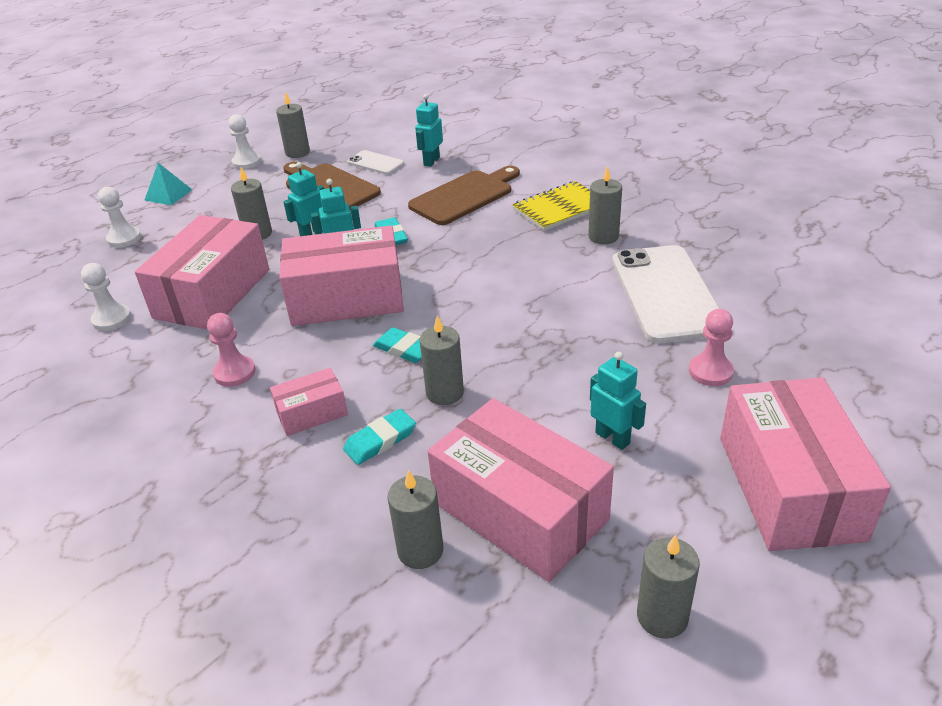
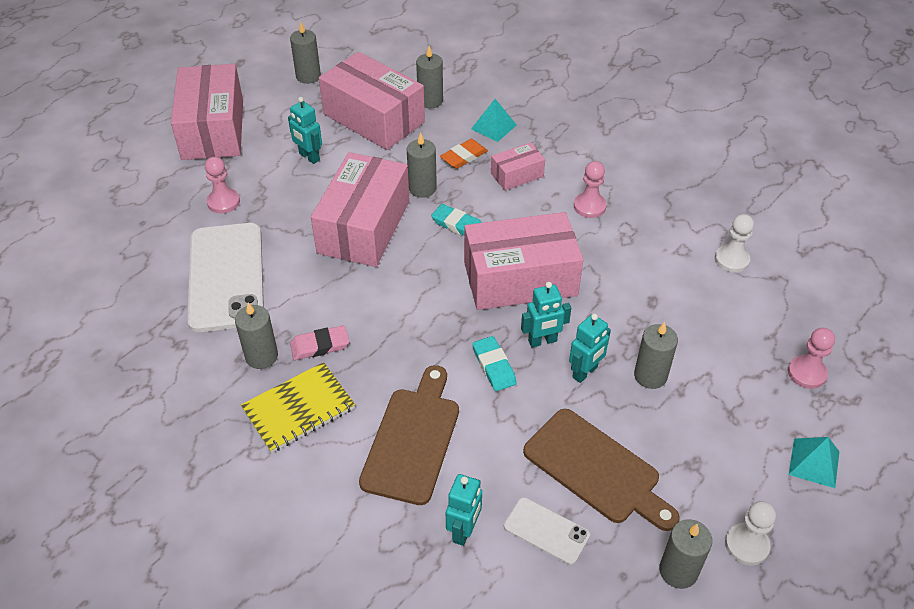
camera: 175 degrees right, 10 degrees up
(124, 239) = (807, 373): white pawn -> pink pawn
(212, 293) = (653, 288): pink box -> pink box (364, 227)
(322, 494) = (493, 127): none -> turquoise pyramid
(380, 440) = (464, 156): turquoise eraser -> orange eraser
(465, 196) = (413, 439): brown cutting board -> brown cutting board turned 150 degrees clockwise
(550, 244) = (320, 345): none -> pink eraser

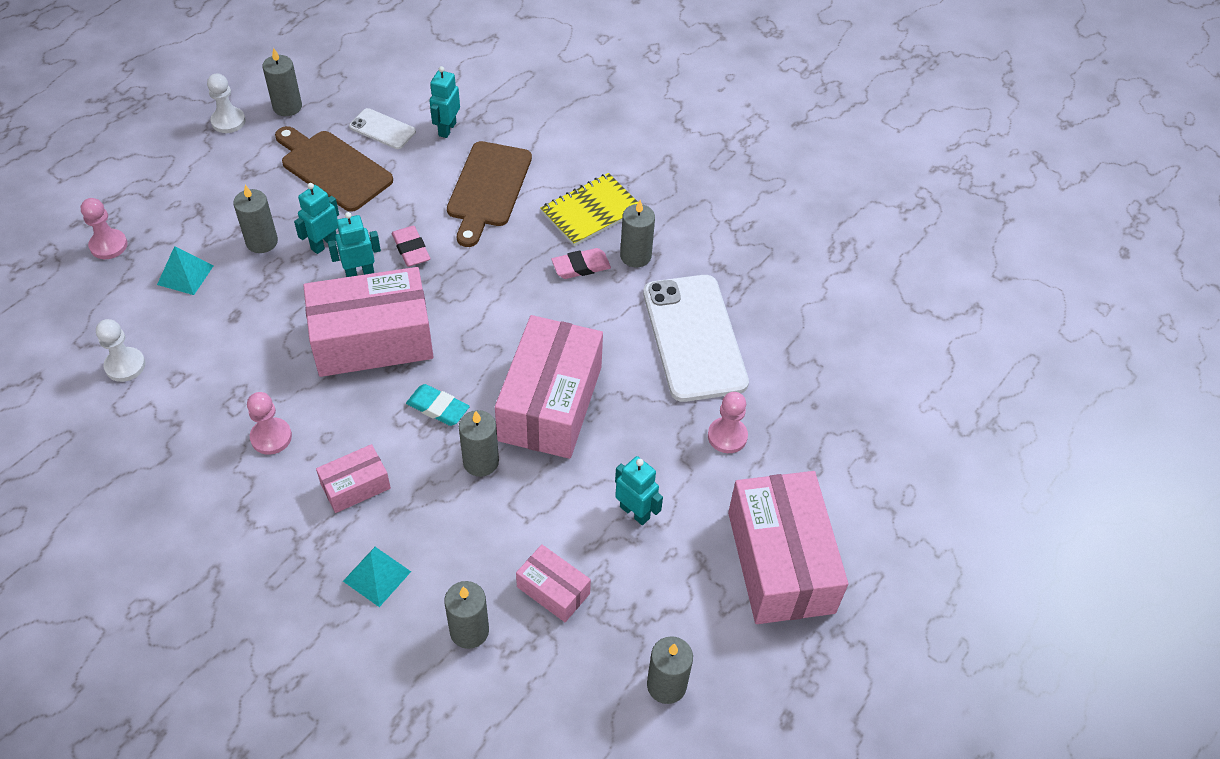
camera: 175 degrees right, 5 degrees up
(373, 118) = (553, 590): pink box -> pink box, size x0.49
(464, 156) = (424, 517): orange eraser -> none
(494, 366) = (411, 249): turquoise eraser -> pink eraser
(814, 463) = (144, 174): turquoise pyramid -> turquoise pyramid (185, 275)

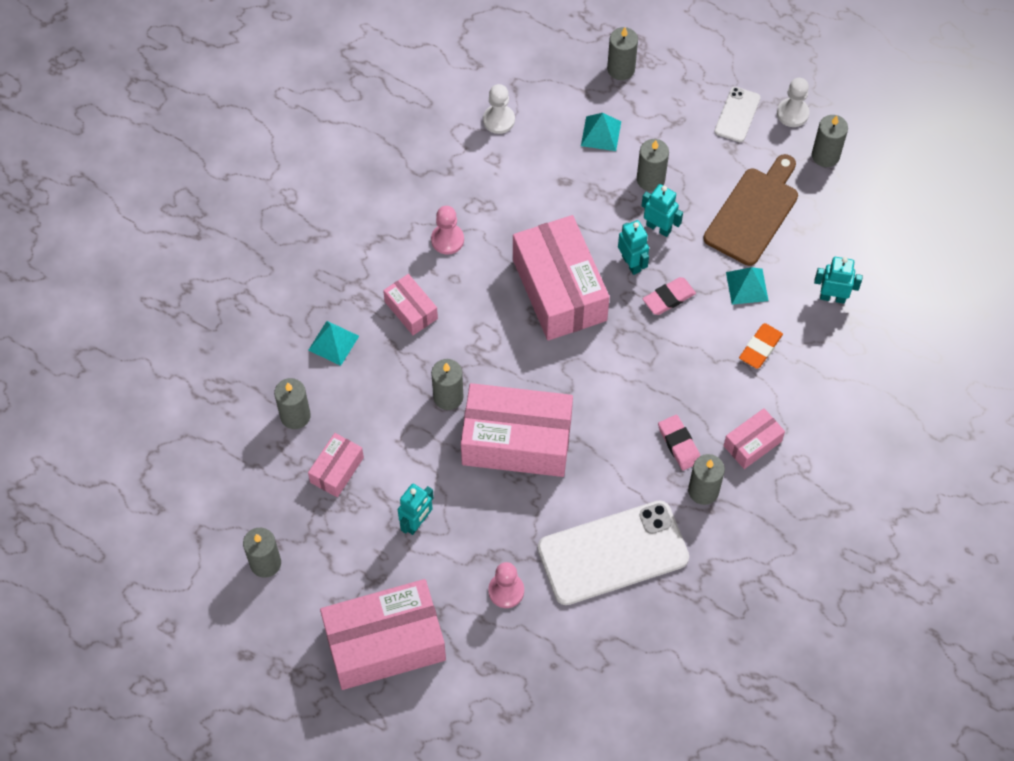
camera: 85 degrees right, 10 degrees up
(108, 245) = (621, 69): pink pawn -> grey candle
(382, 129) = (817, 242): white phone -> white phone (737, 115)
(416, 187) = (747, 286): none -> turquoise pyramid
(438, 408) = (497, 354): turquoise eraser -> none
(488, 189) = (760, 348): brown cutting board -> orange eraser
(591, 211) = (752, 443): yellow notebook -> pink box

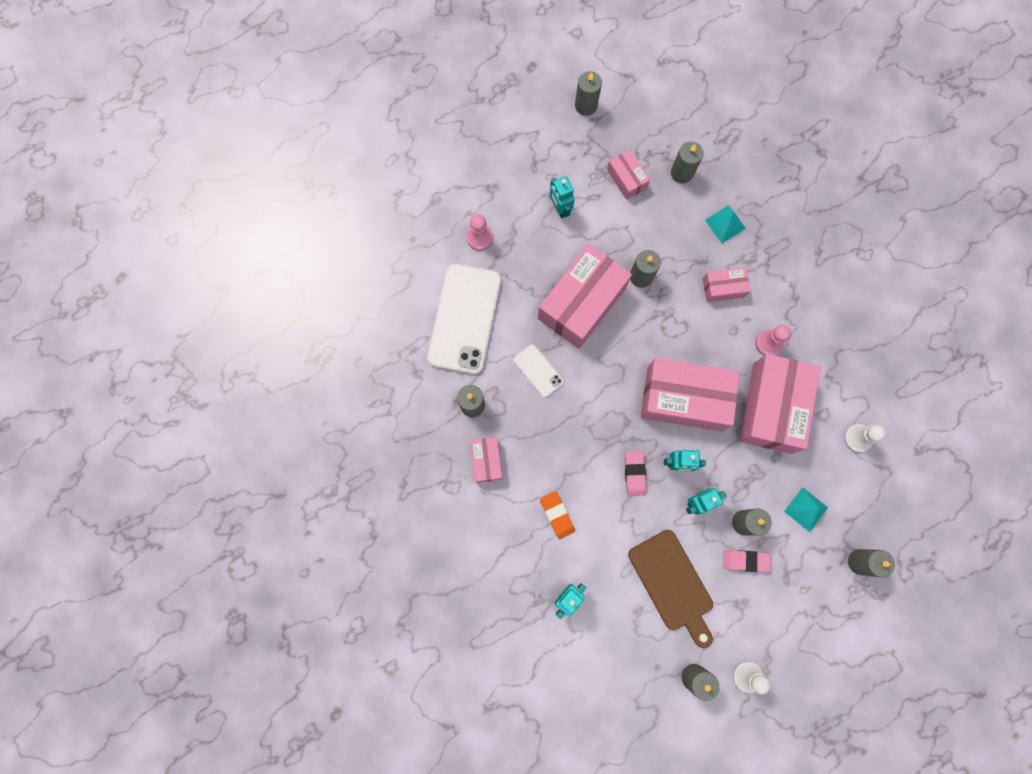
camera: 120 degrees right, 15 degrees up
(385, 643) = (489, 148): pink box -> pink box (772, 408)
(679, 444) = (516, 410): pink eraser -> pink eraser (745, 561)
(737, 115) = (769, 629): white phone -> white phone (538, 371)
(747, 286) = (612, 538): turquoise pyramid -> none

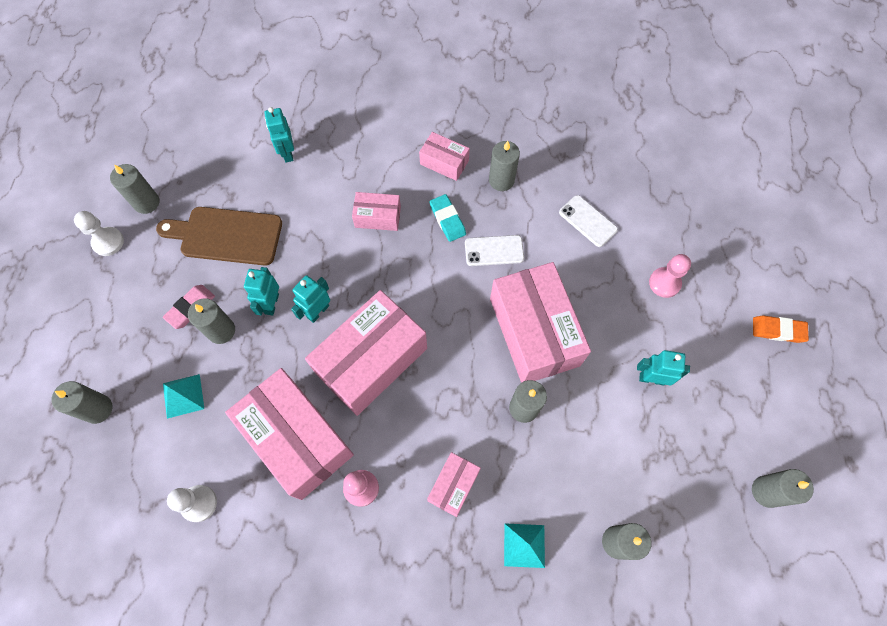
camera: 125 degrees right, 10 degrees down
(464, 319) = (587, 221): white phone -> white phone, size x0.48
(536, 422) = (447, 219): none -> turquoise eraser
(557, 515) = (357, 186): orange eraser -> orange eraser (778, 330)
(626, 179) = (646, 473): pink box -> pink box (378, 217)
(634, 473) = (340, 269): pink eraser -> none

